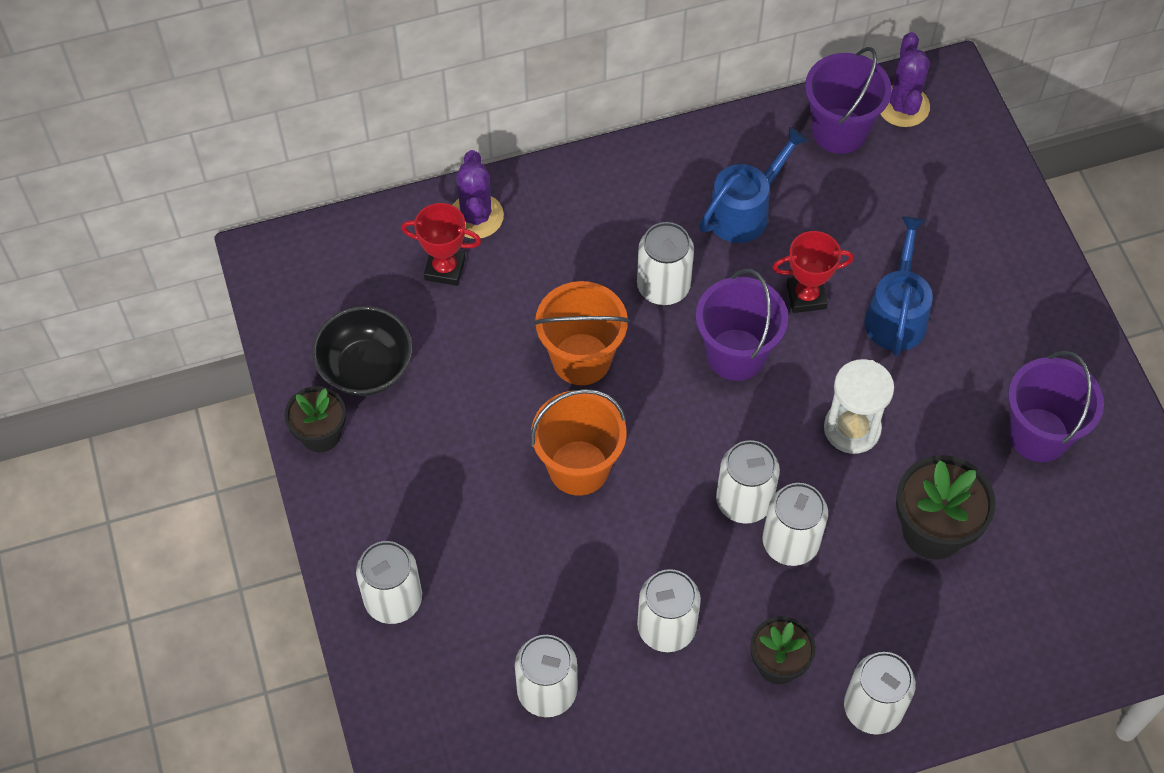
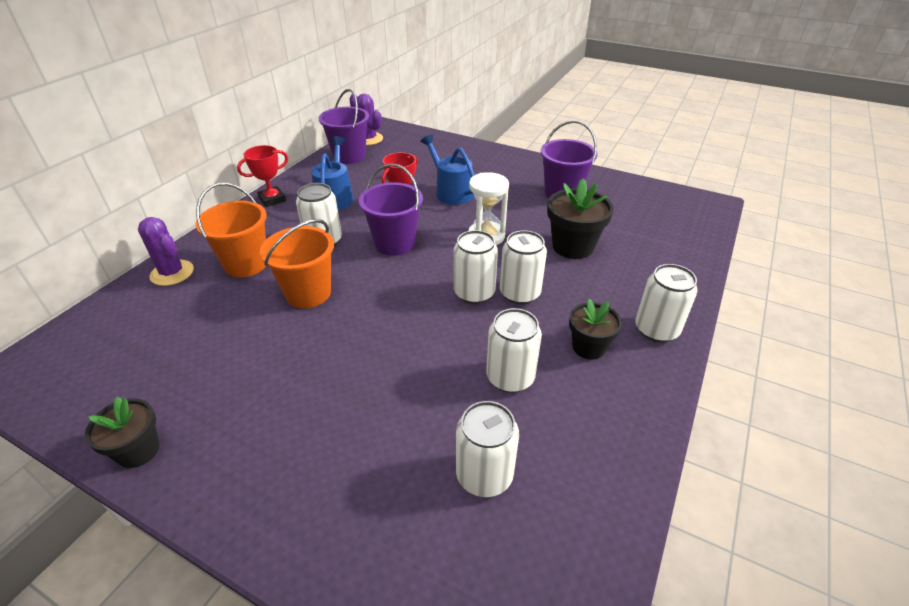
camera: 45 degrees left, 20 degrees down
(366, 368) = (149, 387): black bowl -> none
(393, 599) = (303, 514): white can -> none
(445, 269) = (170, 305): red trophy -> red trophy (272, 199)
(578, 467) = (362, 340): orange bucket -> orange bucket (246, 264)

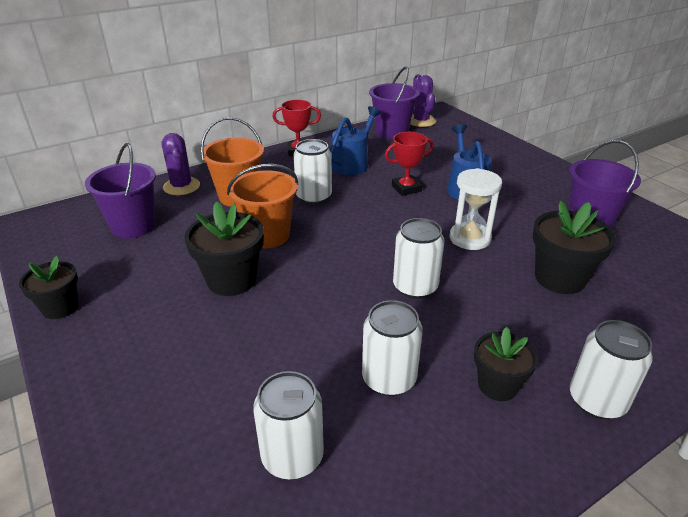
camera: 30 degrees right, 5 degrees down
(307, 348) = (231, 280): none -> black flower pot
(395, 243) = (374, 218): purple bucket -> purple bucket (133, 226)
(520, 293) = (462, 304): white can -> none

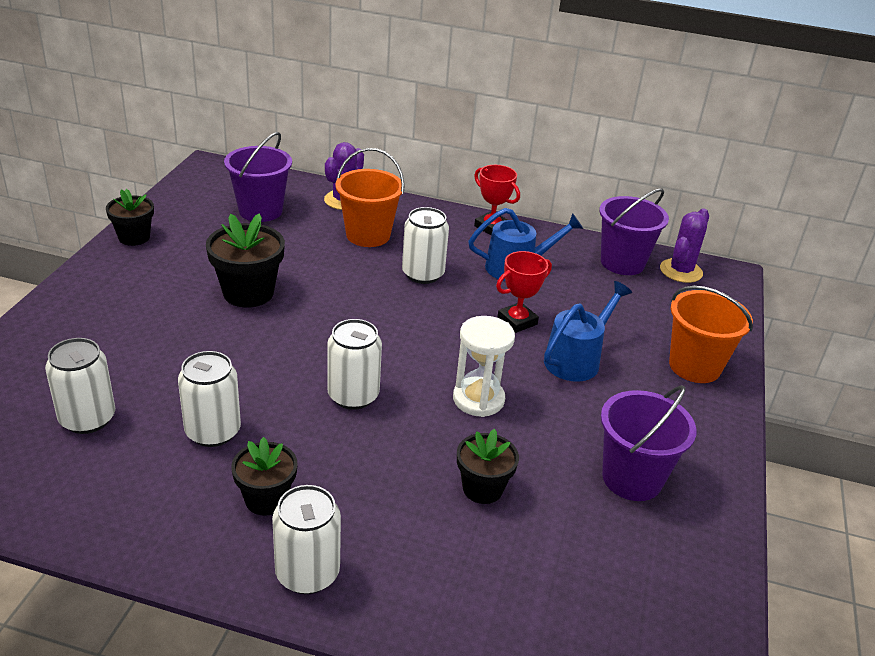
camera: 45 degrees right, 0 degrees up
(267, 235) = (329, 279): orange bucket -> orange bucket (694, 366)
(406, 188) = (517, 321): red trophy -> red trophy turned 60 degrees counterclockwise
(559, 278) = (482, 488): black flower pot -> black flower pot, size x0.65

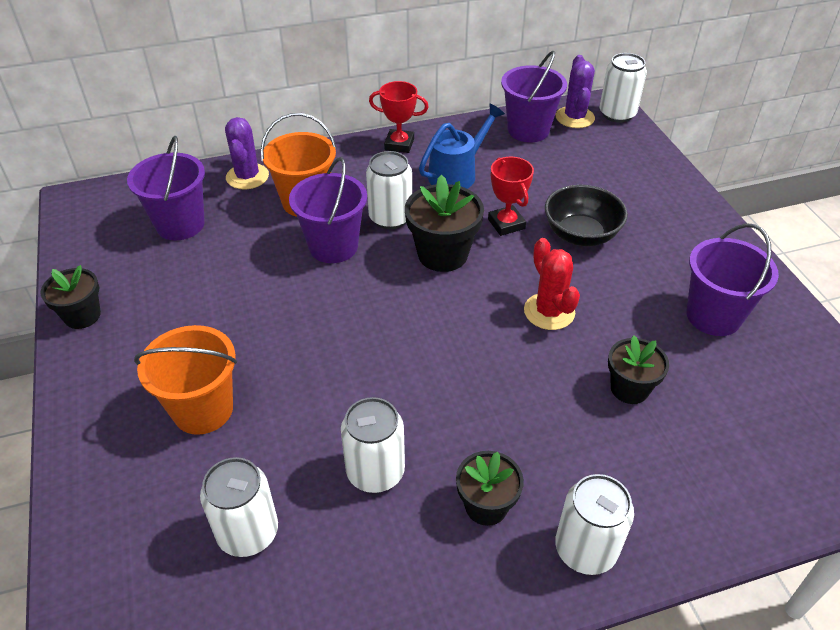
camera: 30 degrees left, 10 degrees up
(248, 293) = (259, 316): black flower pot -> black flower pot (442, 254)
(353, 396) = (453, 365): white can -> white can (617, 114)
(355, 273) = (333, 246): none -> purple bucket
(478, 399) = (549, 312): white hourglass -> red cactus
(517, 321) = (506, 224): red trophy -> red trophy turned 45 degrees counterclockwise
(577, 359) = (581, 235): blue watering can -> black bowl
(694, 366) = (661, 197): orange bucket -> orange bucket (203, 410)

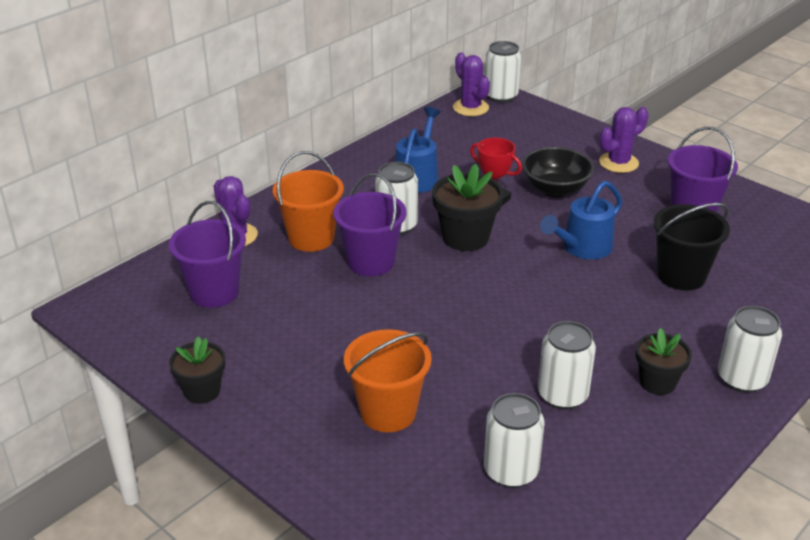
camera: 30 degrees left, 10 degrees down
(399, 144) = (346, 169): red trophy -> none
(528, 130) = (443, 127): purple bucket -> none
(549, 312) = (582, 248): red cactus -> blue watering can
(629, 388) = (681, 275): black flower pot -> black bucket
(677, 228) = (618, 163): none -> purple cactus

